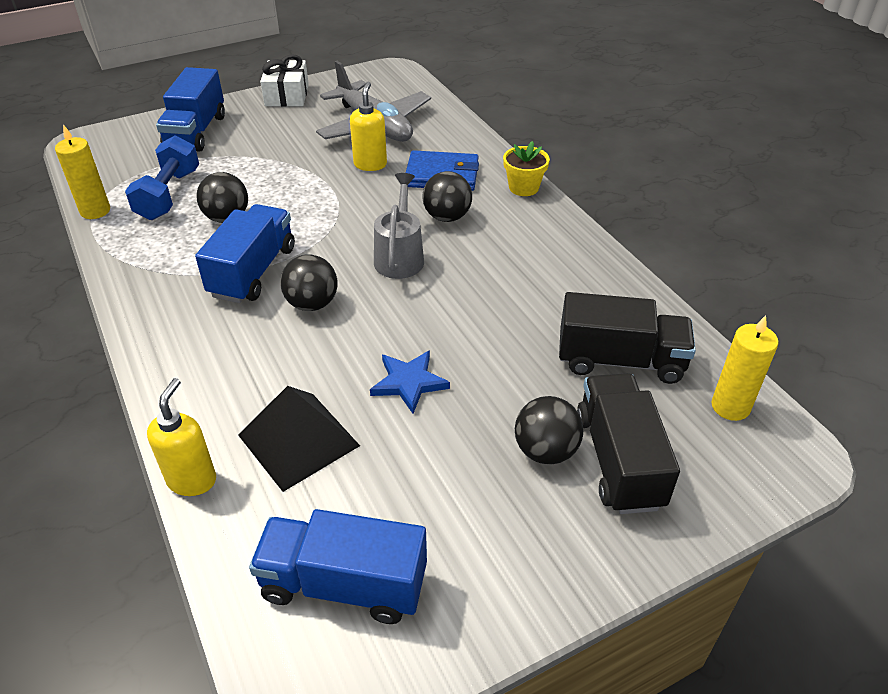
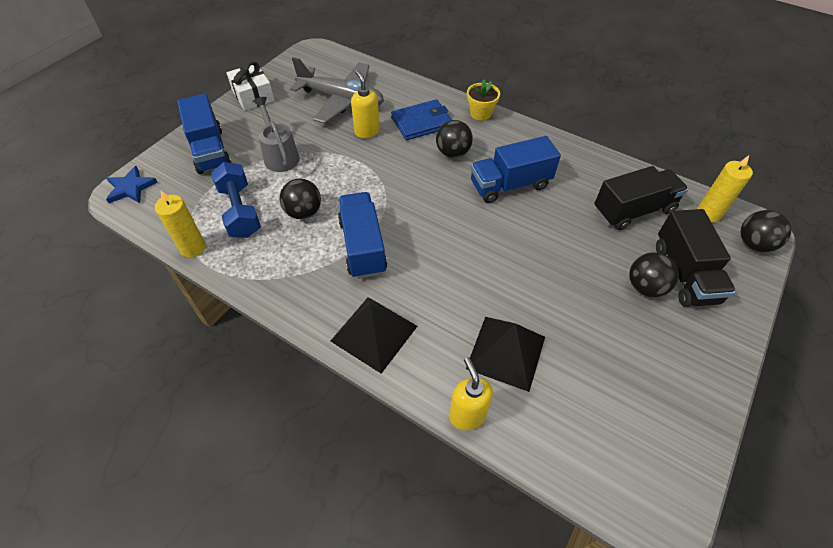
camera: 30 degrees left, 10 degrees up
(180, 357) = (374, 333): none -> black pyramid
(312, 304) = (425, 253): black ball -> black ball (754, 244)
(344, 584) = (617, 430): blue truck -> blue truck (510, 185)
(400, 256) = (449, 194): grey watering can -> grey watering can (280, 155)
(409, 382) = (534, 280): blue star -> blue star (131, 188)
(619, 460) = (684, 273): black truck -> black truck turned 150 degrees counterclockwise

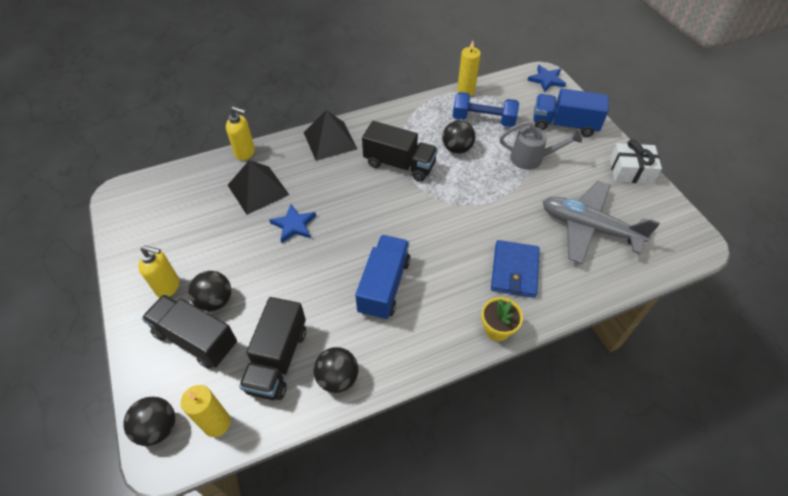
camera: 125 degrees right, 0 degrees up
(341, 100) = (589, 228): grey plane -> grey plane turned 60 degrees clockwise
(362, 246) = (399, 164): blue truck -> black truck
(367, 131) = (527, 224): yellow soap dispenser -> yellow soap dispenser (168, 287)
(453, 153) = (455, 269): black ball -> black ball (337, 378)
(516, 285) = (294, 225): none -> blue star

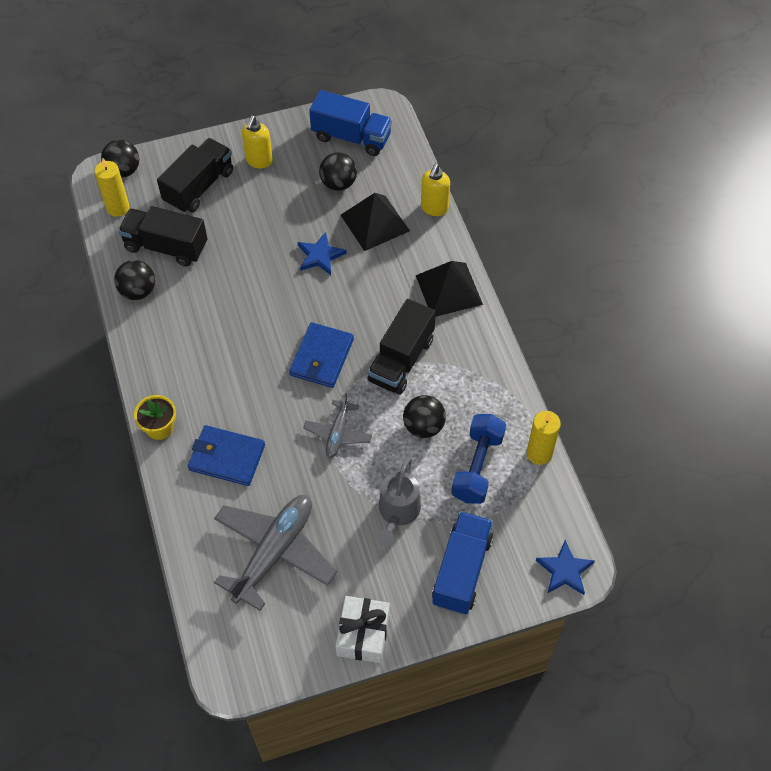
camera: 95 degrees right, 5 degrees up
(215, 301) = (237, 197): black ball -> black ball (338, 183)
(384, 286) = (229, 333): blue truck -> blue truck (351, 137)
(403, 214) = (321, 357): none -> blue wallet
(474, 197) = (338, 433): none -> grey plane

